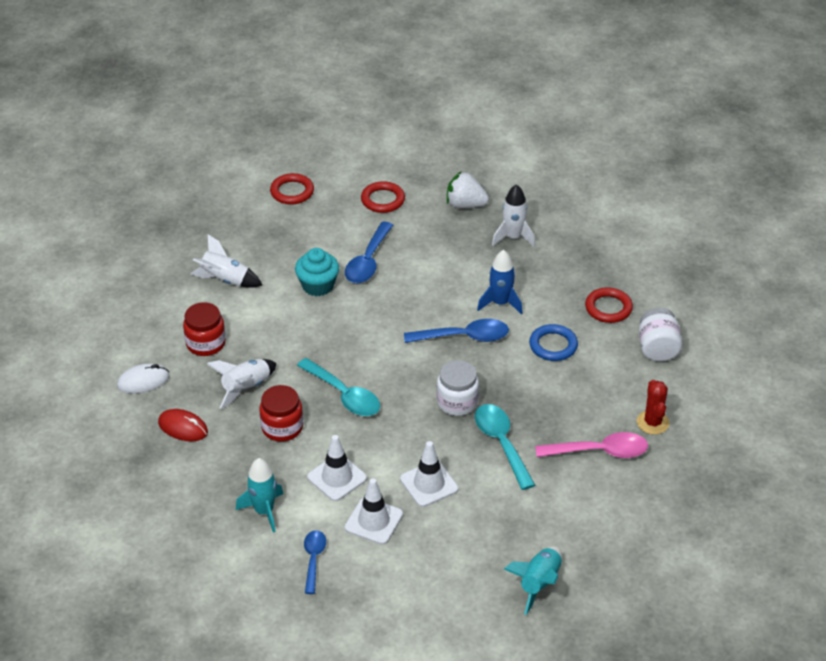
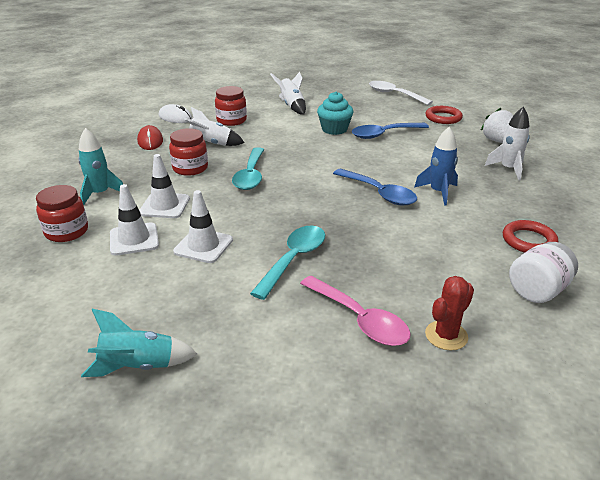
camera: 50 degrees right, 10 degrees down
(292, 192) = (394, 95): red ring -> white spoon
(313, 559) = (67, 232): blue spoon -> red jar
(457, 402) = (309, 219): white jar -> none
(553, 345) = (439, 234): blue ring -> none

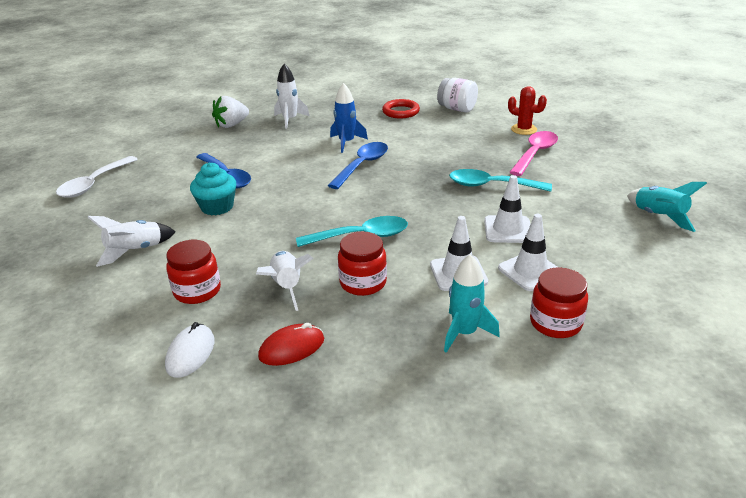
camera: 105 degrees left, 0 degrees up
(443, 118) = (173, 151): red ring -> none

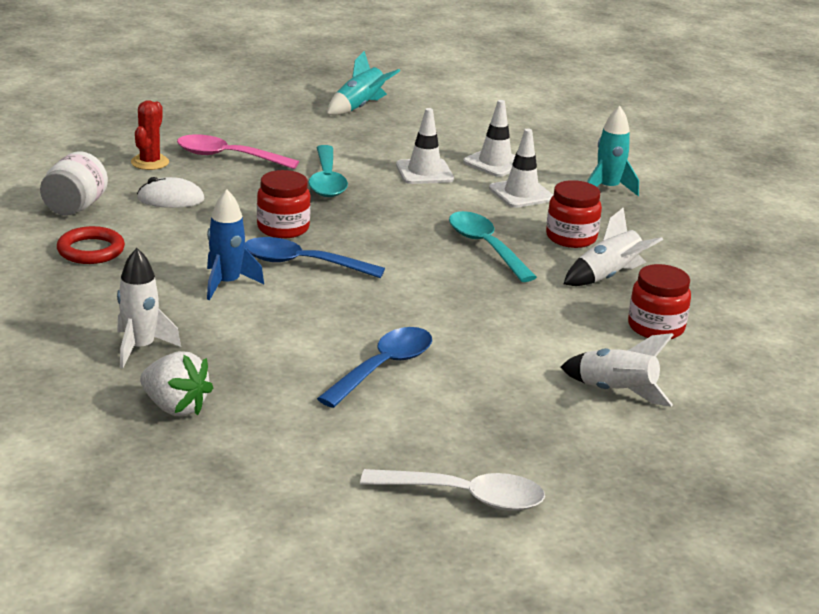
camera: 110 degrees left, 5 degrees down
(190, 353) = (745, 309): white mouse -> white mouse (171, 199)
(217, 207) = (474, 355): turquoise cupcake -> none
(292, 348) = (693, 260): red mouse -> none
(555, 323) = (565, 155): red jar -> red jar (283, 228)

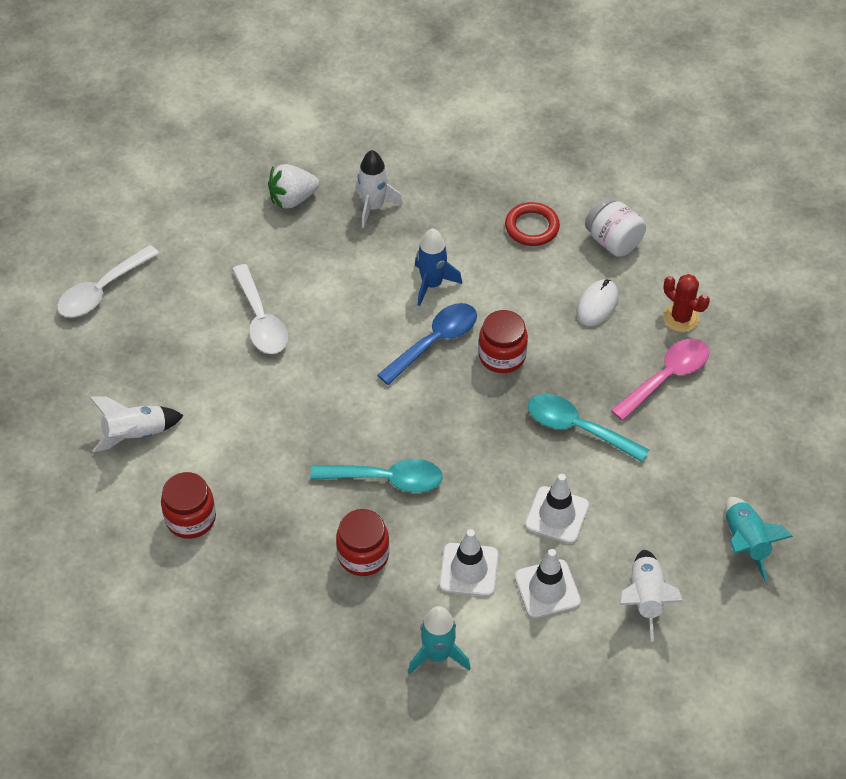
camera: 125 degrees right, 25 degrees up
(383, 367) = (261, 320): blue spoon -> white spoon
(608, 277) = (283, 538): white rocket -> white rocket (645, 598)

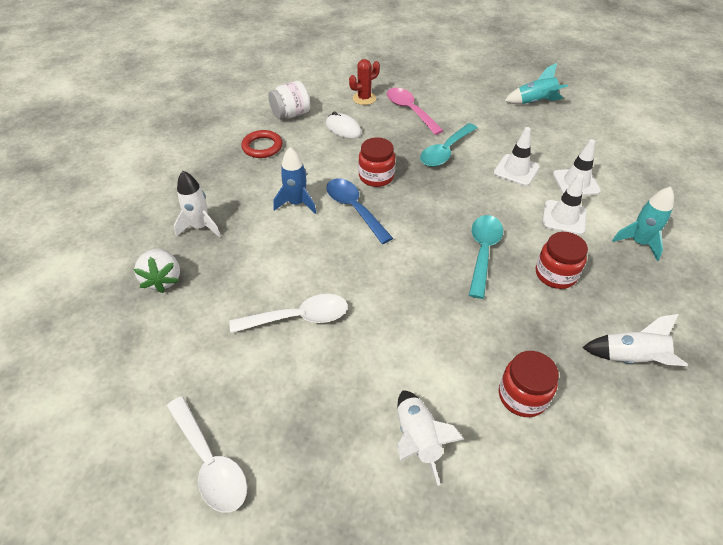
camera: 80 degrees left, 5 degrees down
(645, 598) = (578, 144): white rocket -> white rocket (631, 358)

